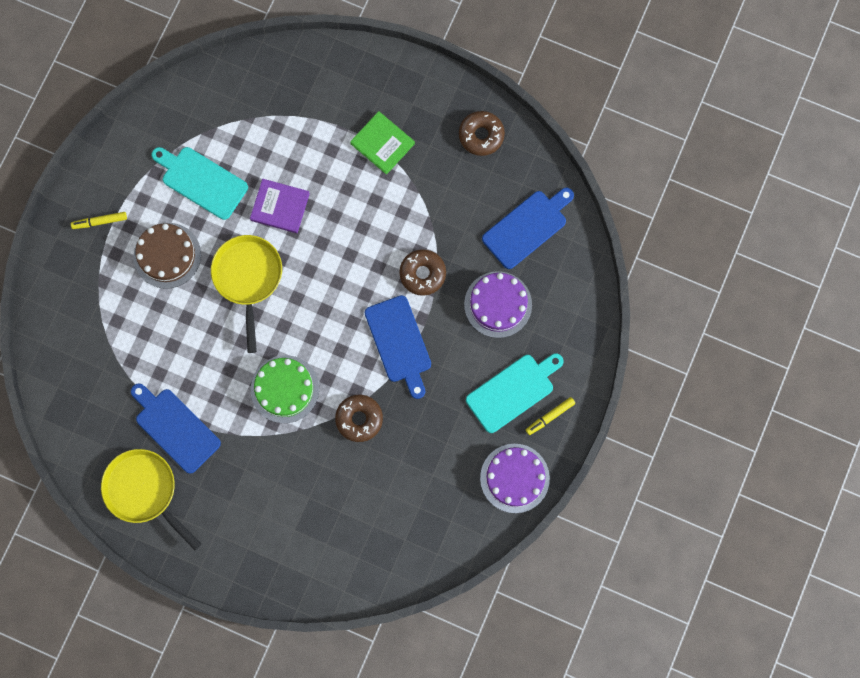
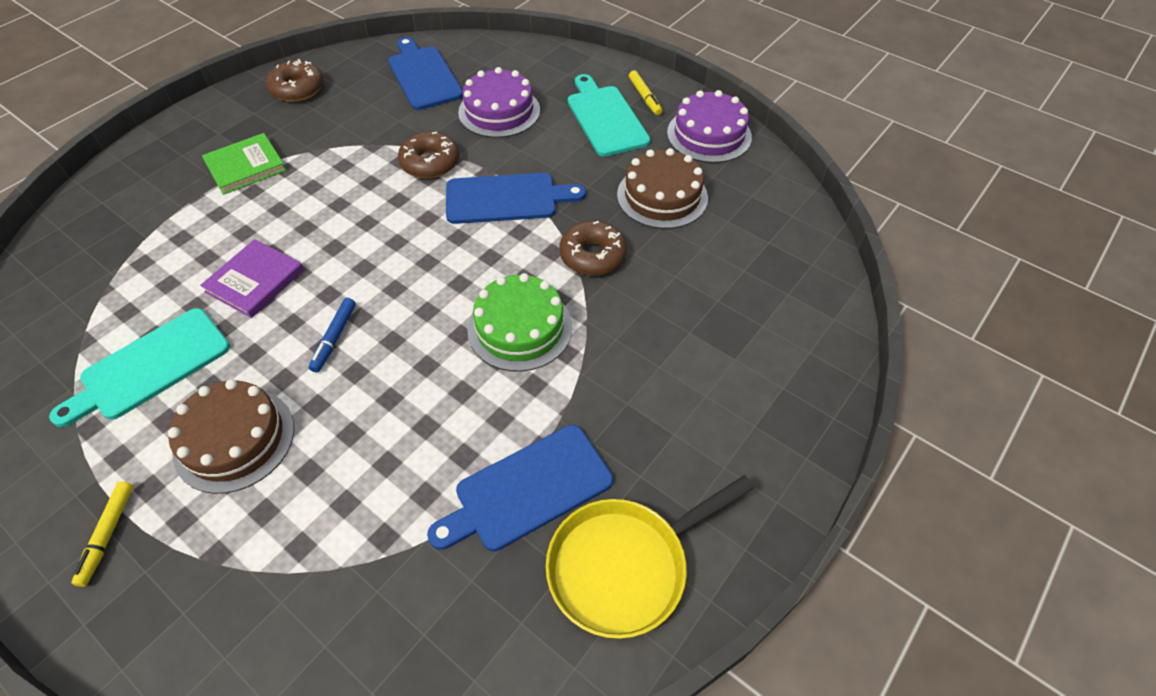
camera: 75 degrees left, 25 degrees down
(248, 278) = (334, 338): yellow pan -> blue marker
(432, 455) = (662, 196): none -> brown cake

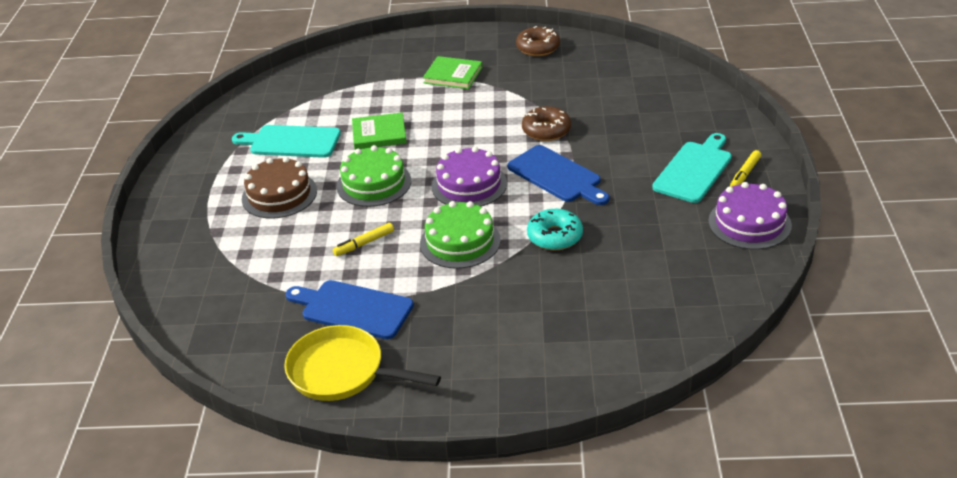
camera: 55 degrees right, 15 degrees down
(108, 535) = (195, 195): yellow marker -> yellow marker (364, 243)
(255, 281) = (379, 134): purple book -> green book
(334, 338) = (374, 183): blue marker -> green cake
(423, 76) = (620, 79): blue cutting board -> none
(499, 111) = (632, 126): purple cake -> purple cake (469, 185)
(592, 255) = (555, 236): brown donut -> turquoise donut
(662, 196) = (651, 235): brown cake -> none

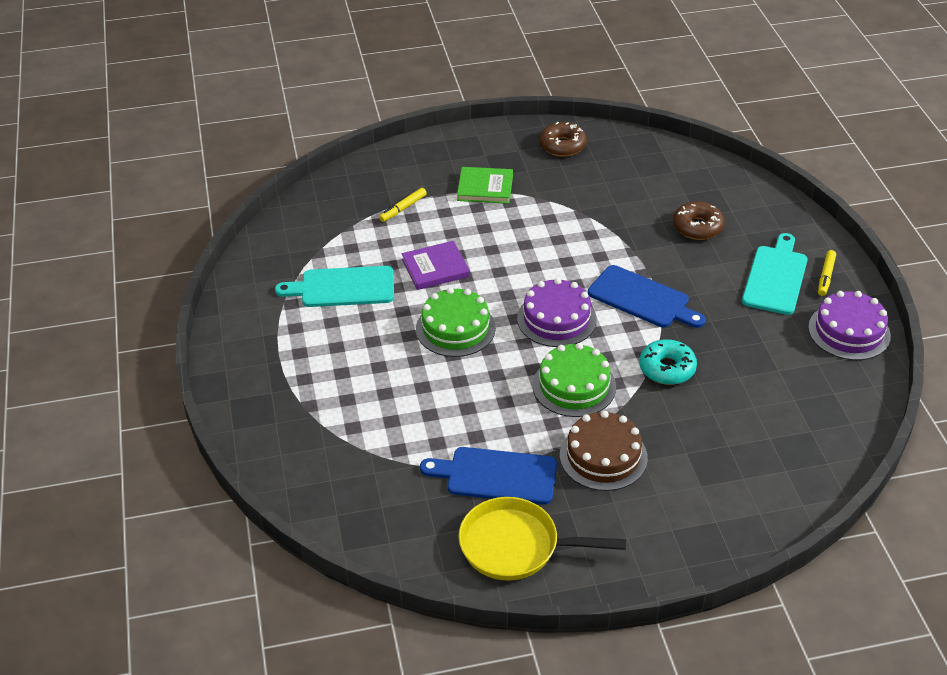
camera: 15 degrees left, 5 degrees up
(279, 195) = (359, 353): brown cake -> brown cake (603, 456)
(364, 243) = (475, 400): yellow marker -> yellow marker (403, 208)
(379, 134) = (435, 268): green book -> purple book
(546, 130) = (610, 246): brown donut -> brown donut (697, 227)

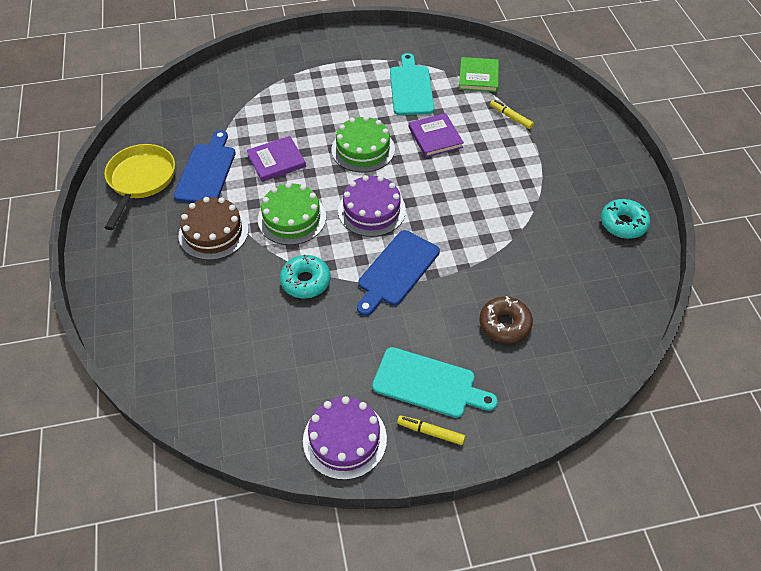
camera: 90 degrees right, 10 degrees up
(476, 407) = (276, 161): none -> purple book
(485, 188) = (546, 167): green book -> green book (478, 77)
(562, 145) = (623, 224): brown donut -> turquoise donut

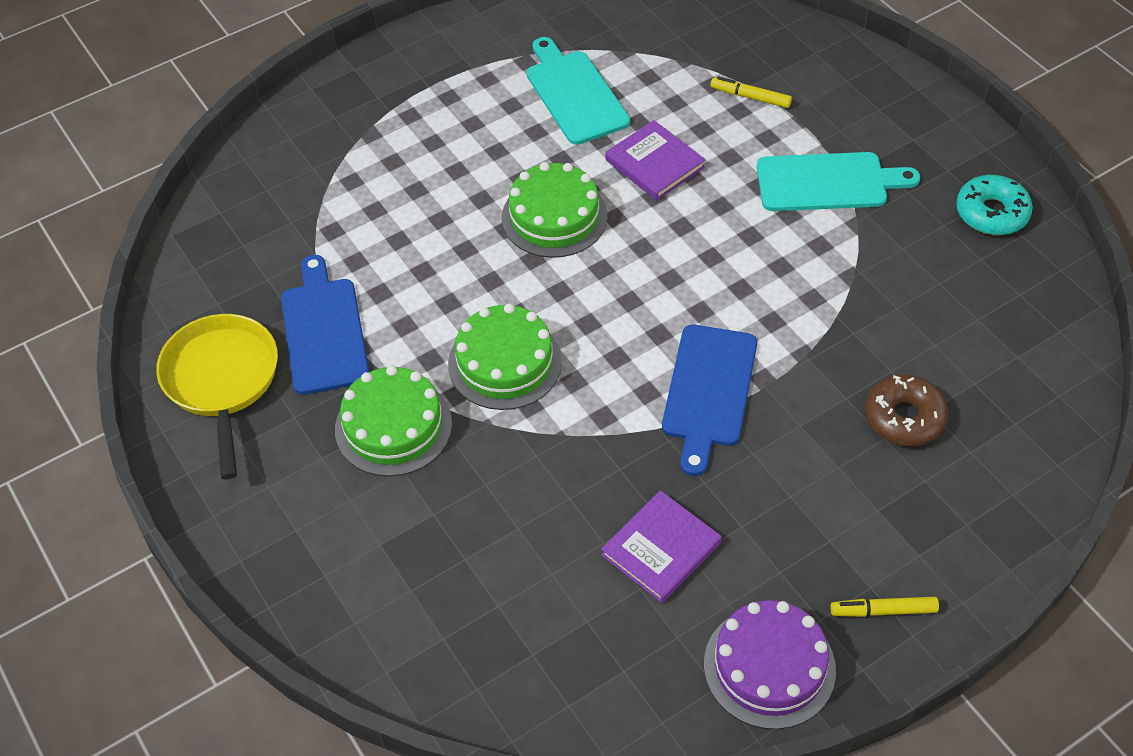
camera: 20 degrees left, 0 degrees up
(213, 232) = (393, 426): brown cake -> green cake
(276, 161) = (428, 278): purple book -> purple book (661, 549)
(306, 281) = (582, 454): turquoise donut -> none
(371, 210) = (621, 310): purple cake -> none
(428, 384) = (844, 543): turquoise cutting board -> turquoise cutting board (828, 182)
(478, 77) = (668, 45): green book -> none

